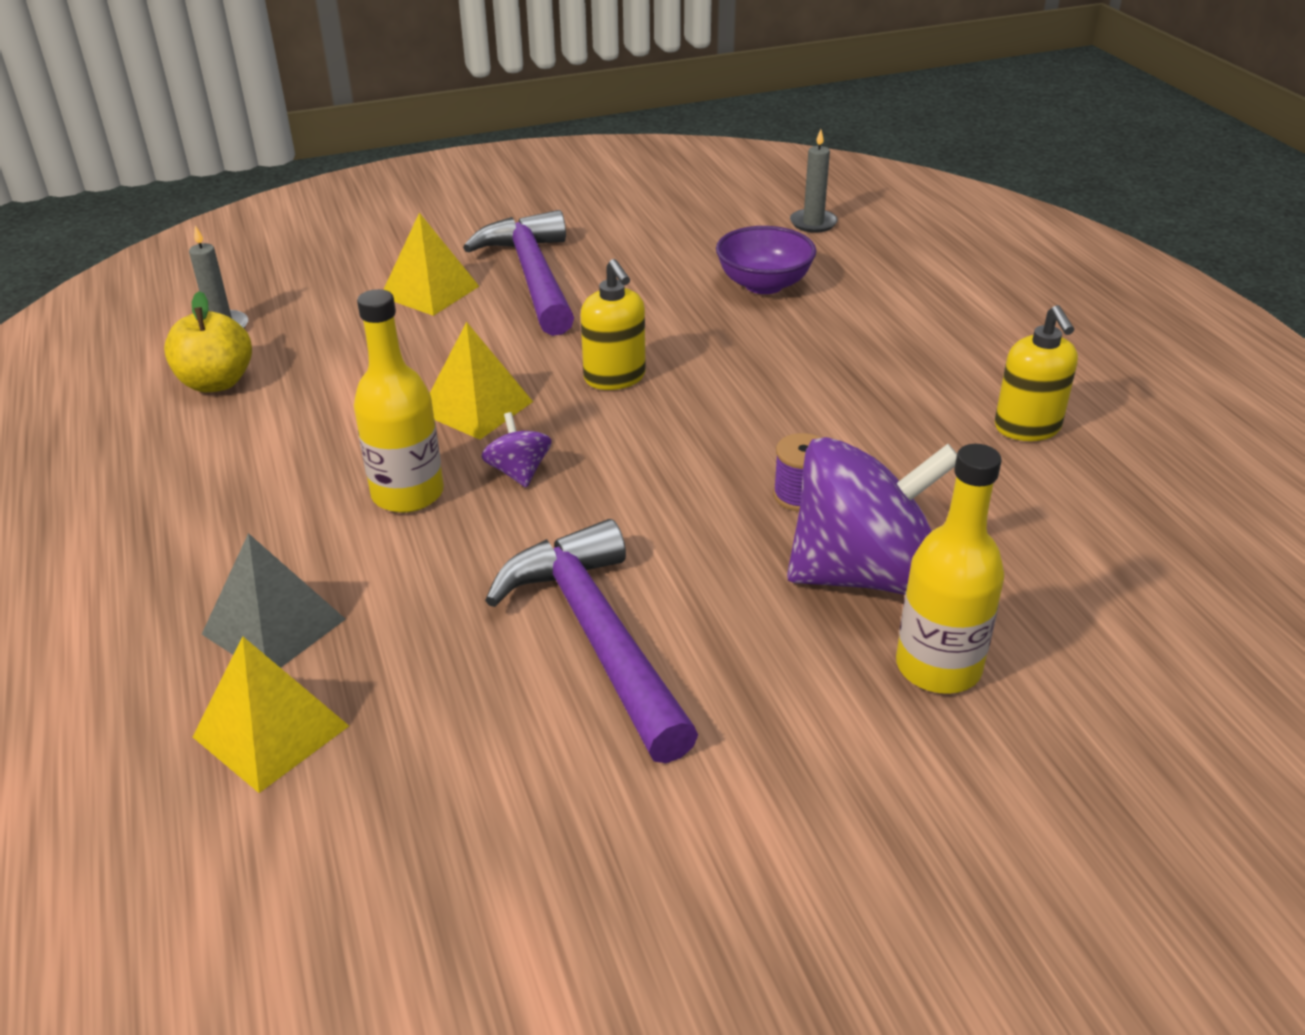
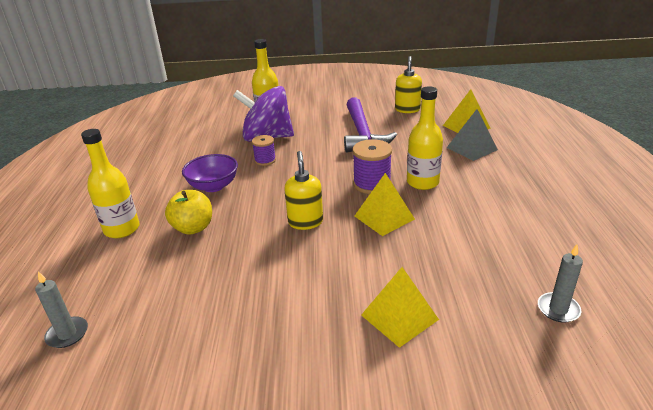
camera: 160 degrees left, 5 degrees down
(216, 382) = (540, 259): yellow apple -> yellow apple (193, 228)
(519, 472) = (372, 184): purple spinning top -> purple spool
(532, 276) = (317, 317): purple hammer -> none
(764, 284) = (170, 274): purple bowl -> purple bowl (213, 186)
(914, 320) = (122, 229): none -> yellow bottle
(1027, 428) = (152, 170): yellow soap dispenser -> yellow soap dispenser (407, 109)

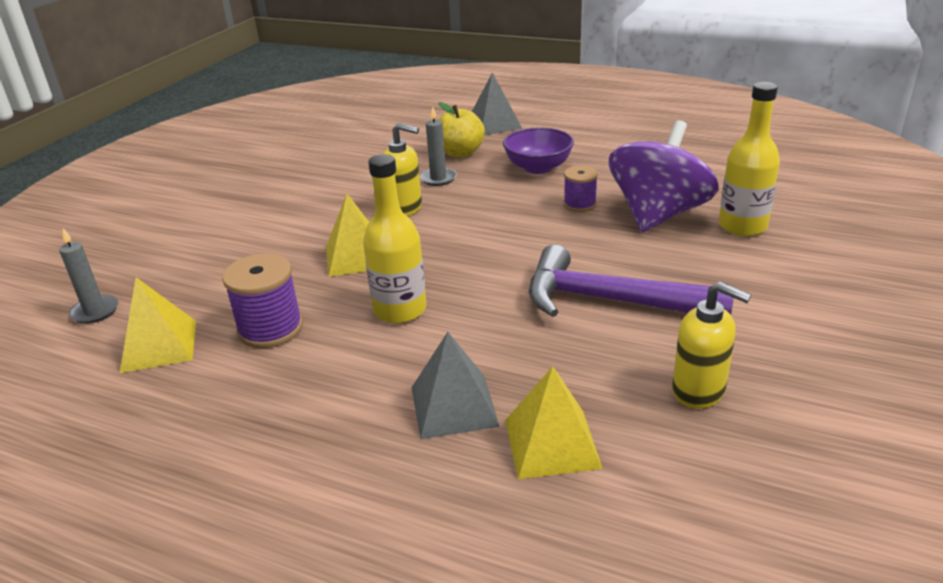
camera: 115 degrees right, 0 degrees up
(67, 334) = (372, 109): grey candle -> grey candle (438, 178)
(122, 229) = (494, 124): yellow bottle -> grey pyramid
(372, 184) = (439, 268): purple spool -> purple spool (270, 329)
(399, 317) = (213, 226): yellow pyramid -> yellow pyramid (159, 345)

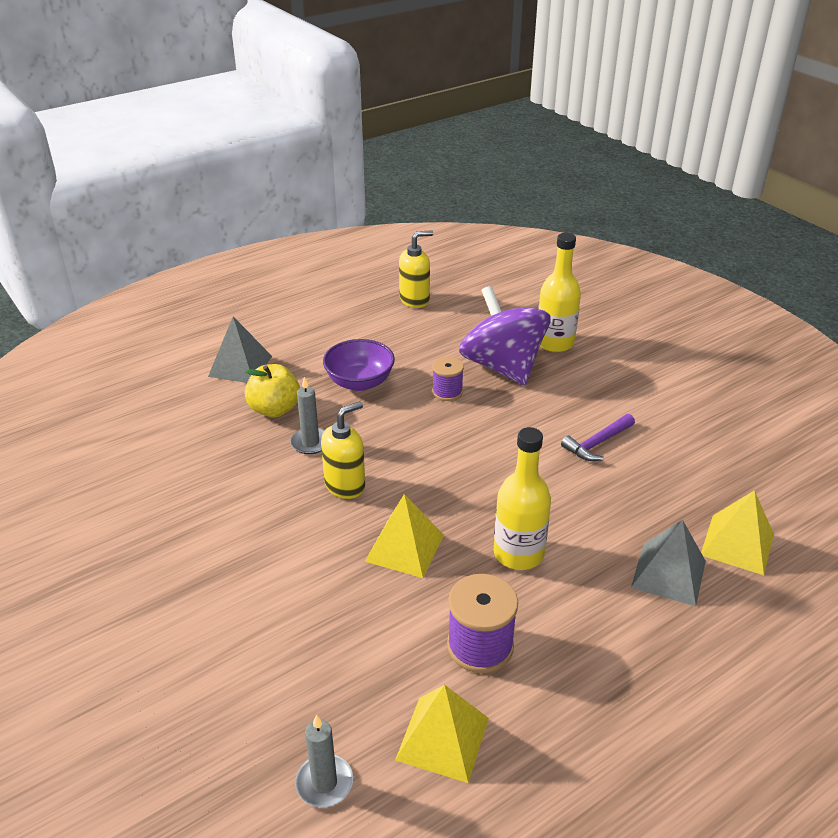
camera: 60 degrees left, 5 degrees up
(610, 301) = (597, 443): purple hammer -> purple hammer, size x0.51
(699, 390) = (723, 458): yellow soap dispenser -> yellow soap dispenser (415, 300)

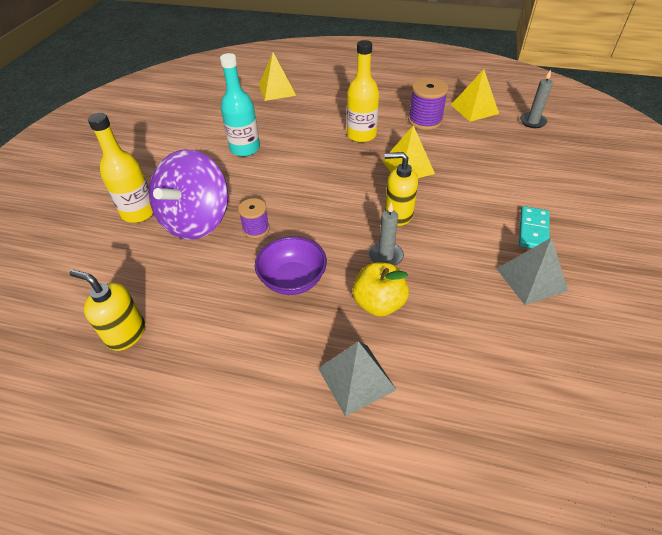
camera: 130 degrees left, 10 degrees up
(189, 563) = (533, 230): none -> turquoise domino
(597, 443) = (245, 149): purple hammer -> turquoise bottle
(668, 574) = (318, 98): grey pyramid -> grey pyramid (531, 279)

